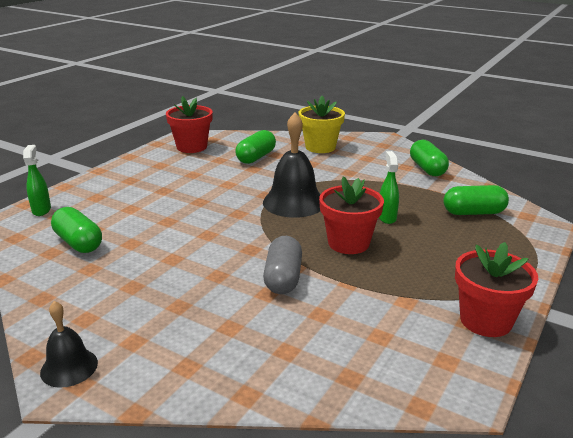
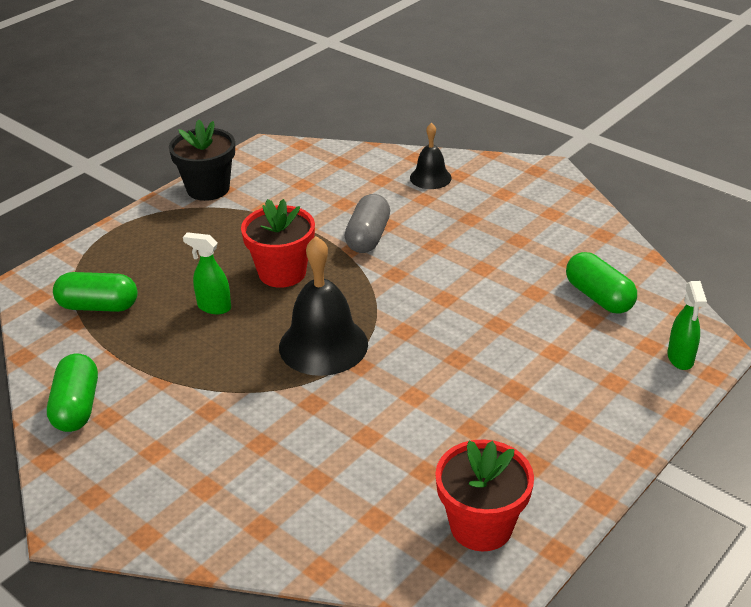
camera: 170 degrees left, 10 degrees up
(69, 367) = (548, 180): black bell -> black bell (430, 177)
(256, 157) = (356, 472): green capsule -> none
(320, 147) = (222, 498): yellow flower pot -> none
(387, 217) = (214, 307): green spray bottle -> green spray bottle turned 105 degrees clockwise
(485, 320) = (208, 189): red flower pot -> black flower pot

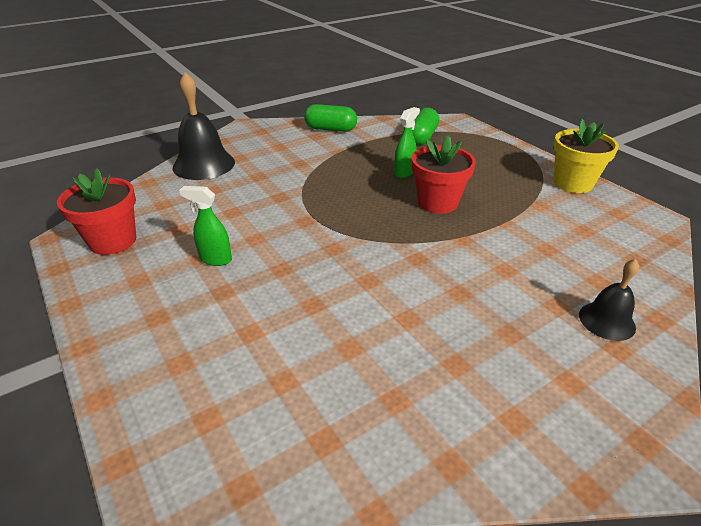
camera: 105 degrees right, 0 degrees up
(208, 189) = (573, 183): black flower pot -> yellow flower pot
(323, 345) = (337, 208): black bell -> black bell (204, 164)
(368, 237) = (482, 253): grey capsule -> none
(599, 297) = (315, 403): green capsule -> none
(680, 359) = (166, 440): green spray bottle -> green spray bottle (215, 259)

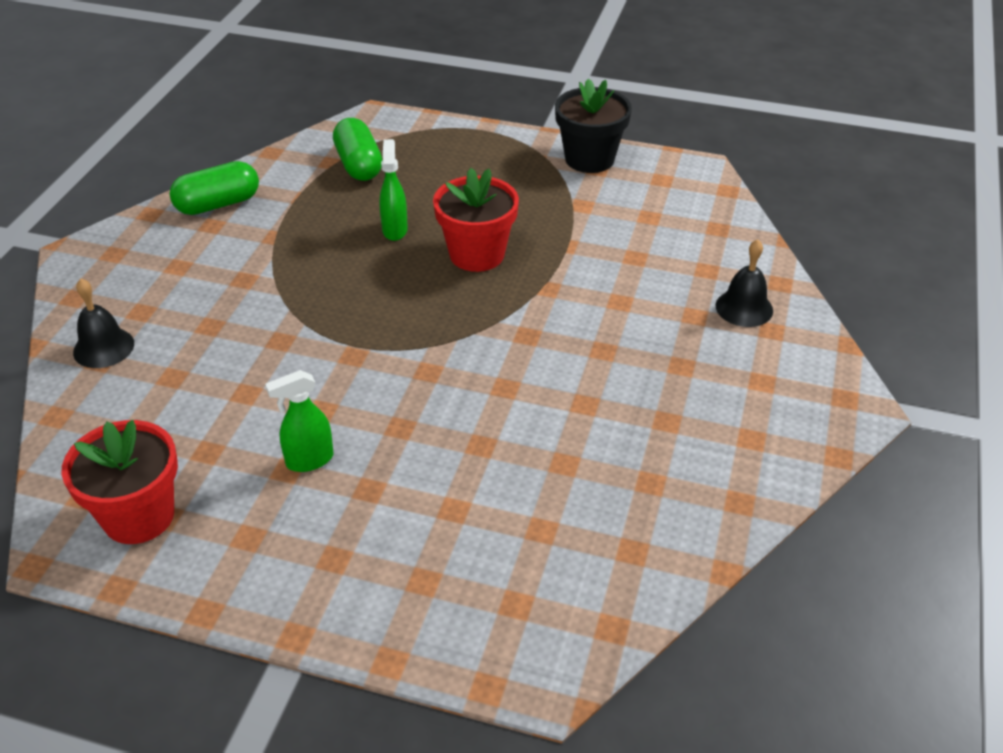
camera: 40 degrees left, 5 degrees up
(204, 164) = (103, 347): black bell -> black bell, size x0.57
(573, 183) = (589, 159): yellow flower pot -> black flower pot

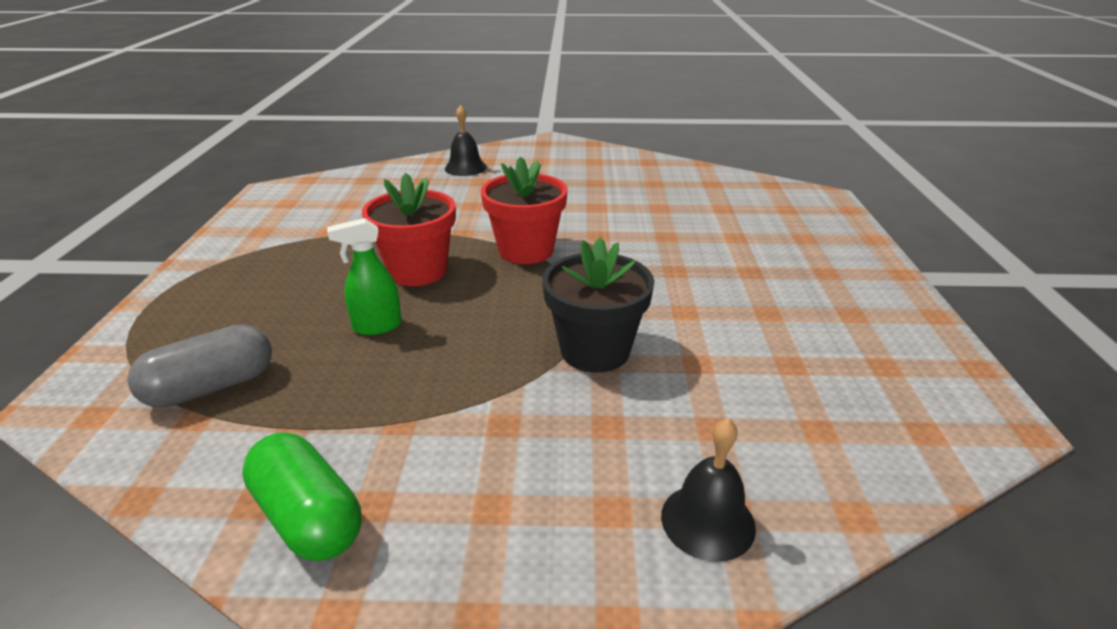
camera: 105 degrees left, 10 degrees down
(138, 516) = (903, 382): red flower pot -> red flower pot (526, 250)
(309, 460) = (748, 304): green spray bottle -> none
(359, 165) = (211, 387): green capsule -> grey capsule
(589, 159) = (240, 236): black flower pot -> black flower pot (595, 350)

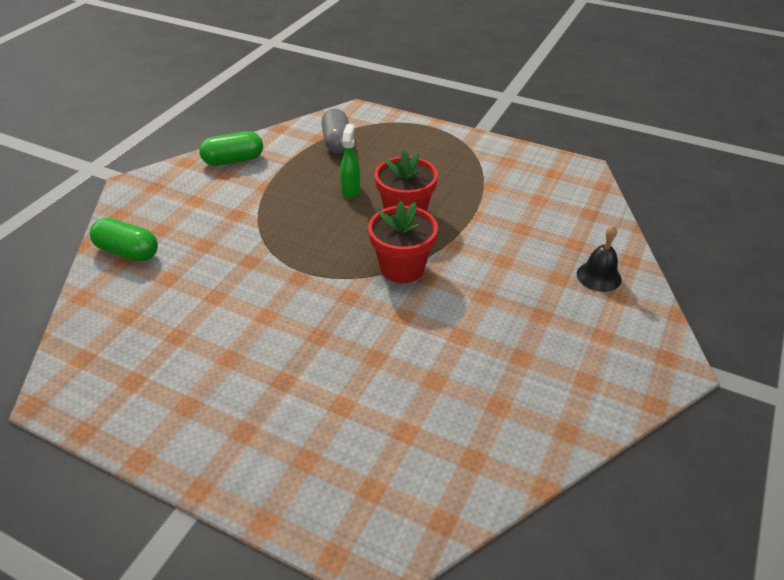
camera: 115 degrees right, 10 degrees up
(595, 350) = (261, 260): black flower pot -> none
(707, 521) = (128, 252): black bell -> green capsule

